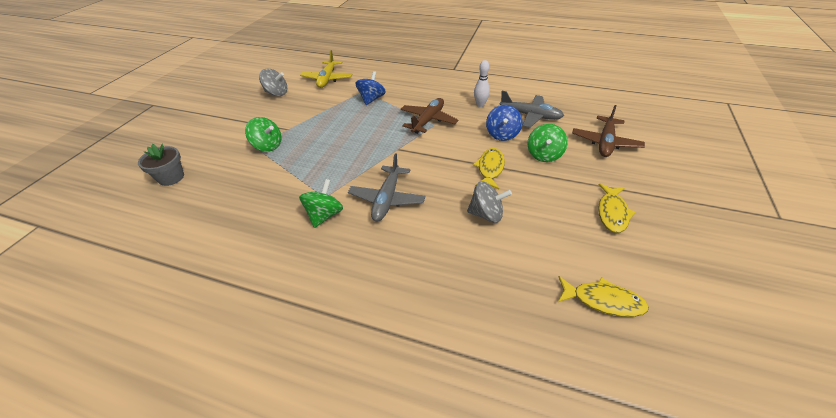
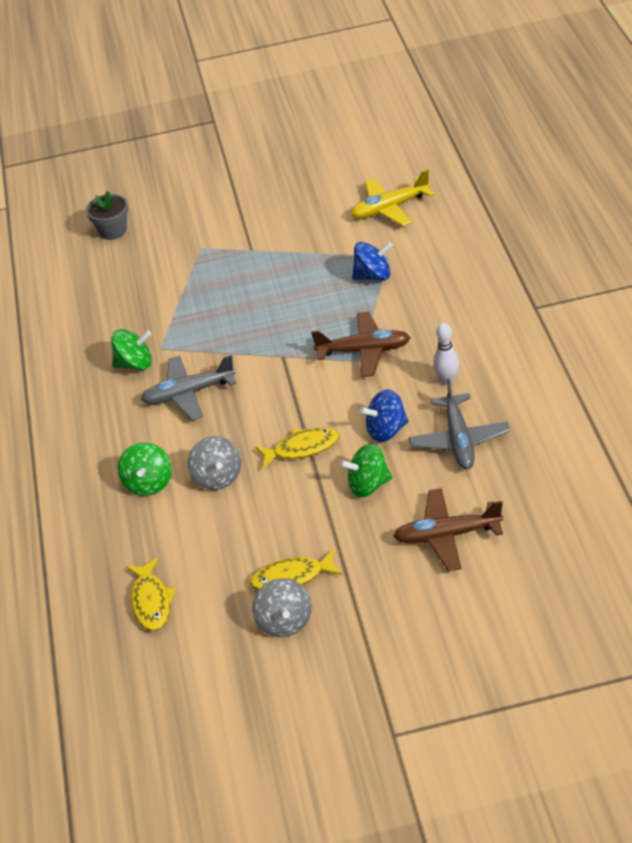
camera: 65 degrees right, 0 degrees up
(268, 146) = (209, 256): green spinning top -> green spinning top (149, 483)
(276, 93) = (317, 190): grey spinning top -> grey spinning top (285, 621)

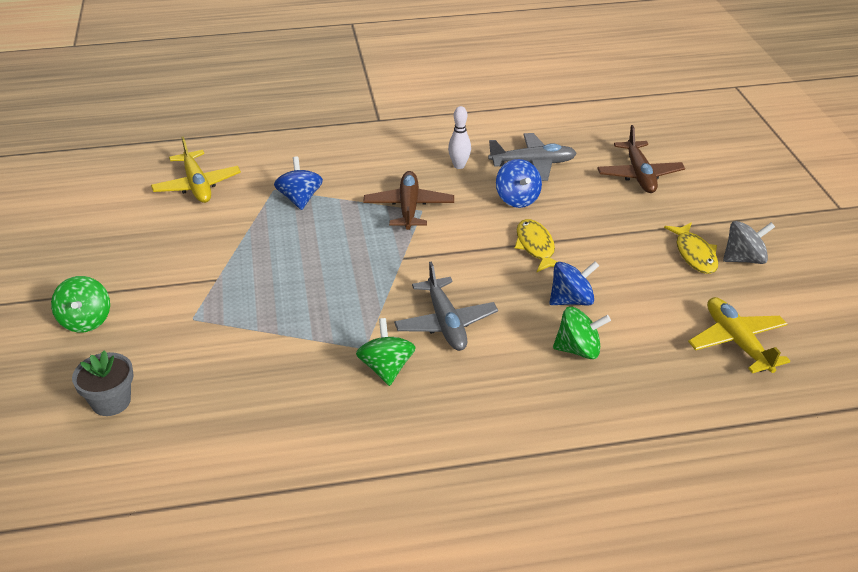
camera: 95 degrees left, 5 degrees down
(151, 601) = (737, 342): yellow fish -> yellow plane
(217, 477) = (571, 300): grey spinning top -> blue spinning top
(368, 485) = (583, 211): green spinning top -> green spinning top (86, 320)

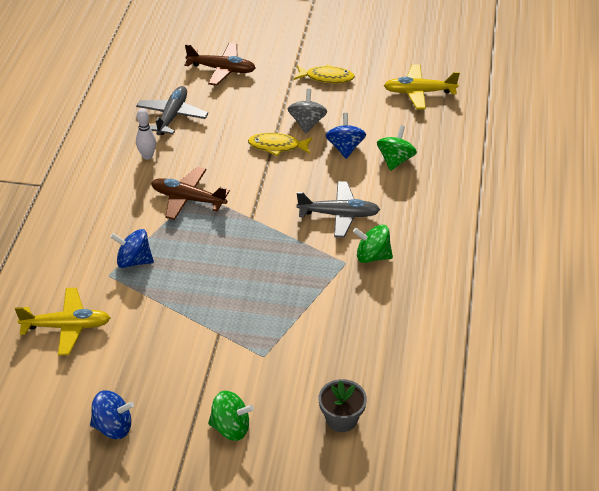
camera: 70 degrees left, 5 degrees up
(517, 199) = (213, 138): blue spinning top -> blue spinning top (113, 427)
(744, 259) = (343, 59): grey spinning top -> grey spinning top (307, 123)

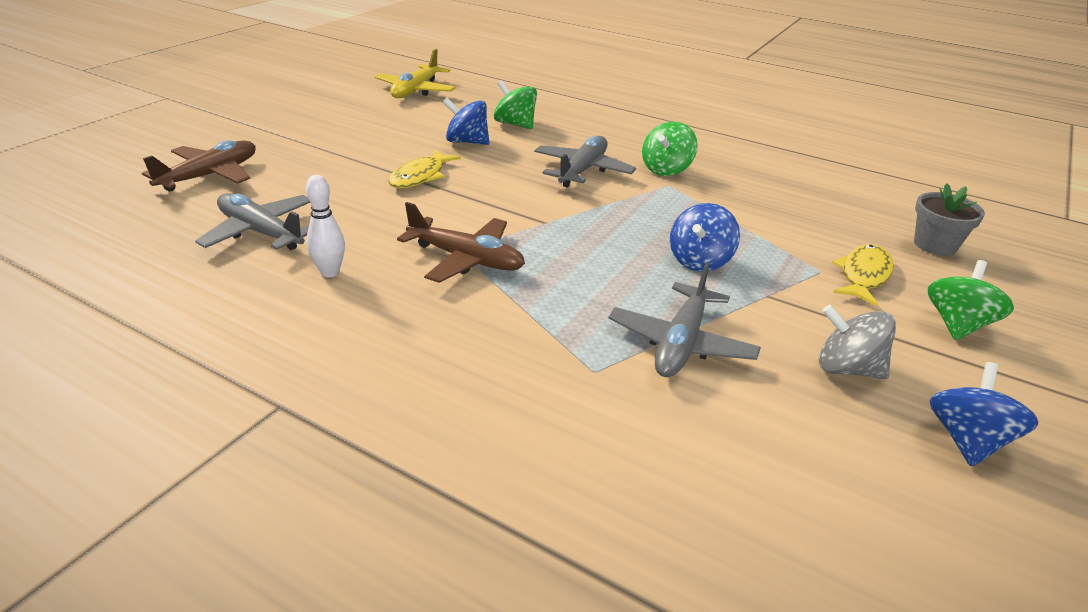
camera: 70 degrees left, 10 degrees down
(67, 326) = (708, 449): yellow plane -> none
(134, 261) = (574, 337): blue spinning top -> blue spinning top (699, 261)
(148, 303) = (681, 343): none -> grey plane
(188, 199) = (466, 259): brown plane -> brown plane turned 105 degrees counterclockwise
(307, 123) = (396, 151): grey spinning top -> grey spinning top (847, 369)
(326, 77) = (326, 123): yellow fish -> yellow fish (863, 275)

